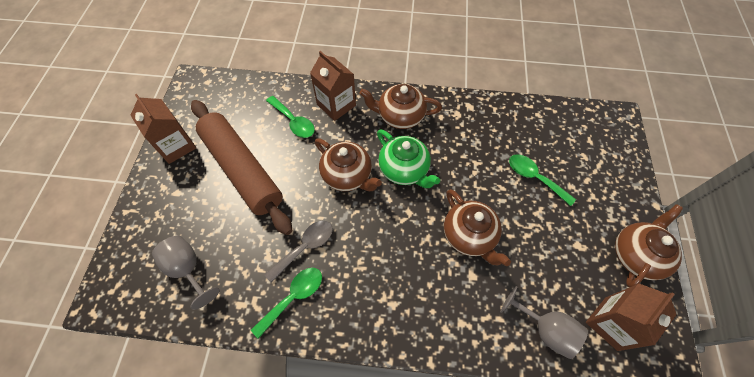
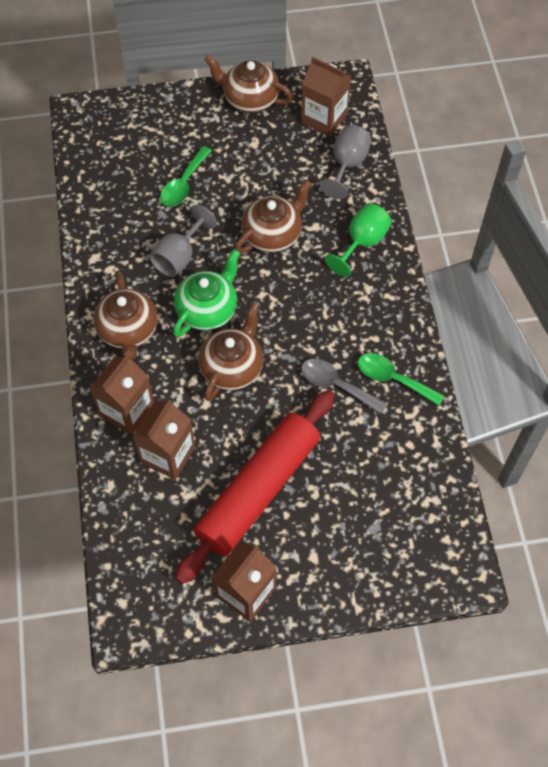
camera: 105 degrees left, 0 degrees up
(188, 269) = (401, 497): grey goblet -> grey goblet (179, 257)
(242, 169) = (258, 490): brown rolling pin -> red rolling pin
(293, 122) = (167, 454): green spoon -> brown carton
(445, 315) = (362, 243): none -> green goblet

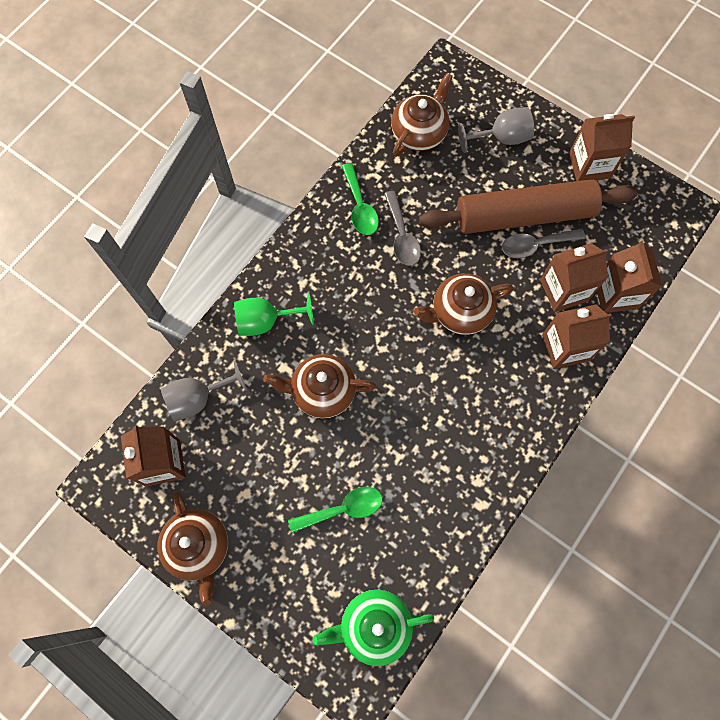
camera: 135 degrees left, 10 degrees up
(122, 489) = (616, 294): none -> brown carton
(128, 331) = (510, 410): brown teapot -> brown teapot (419, 132)
(179, 257) = (412, 440): grey goblet -> grey goblet (501, 138)
(208, 309) = (434, 373): green teapot -> green teapot (374, 626)
(224, 473) = (535, 245): none -> grey spoon
(258, 490) = (524, 215): red rolling pin -> brown rolling pin

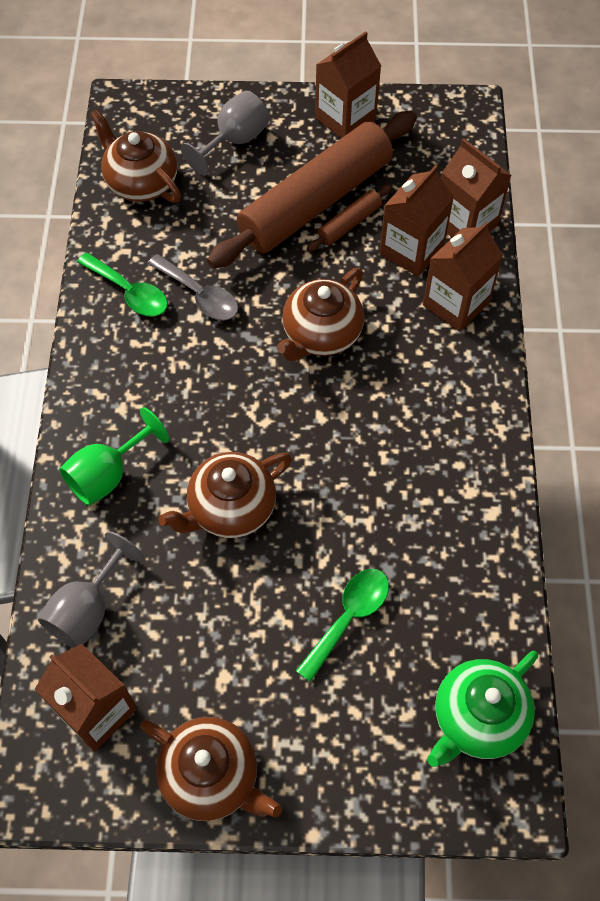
camera: 35 degrees left, 10 degrees down
(419, 132) = (141, 182): brown teapot -> brown teapot turned 45 degrees counterclockwise
(535, 245) = (349, 223): grey spoon -> brown rolling pin

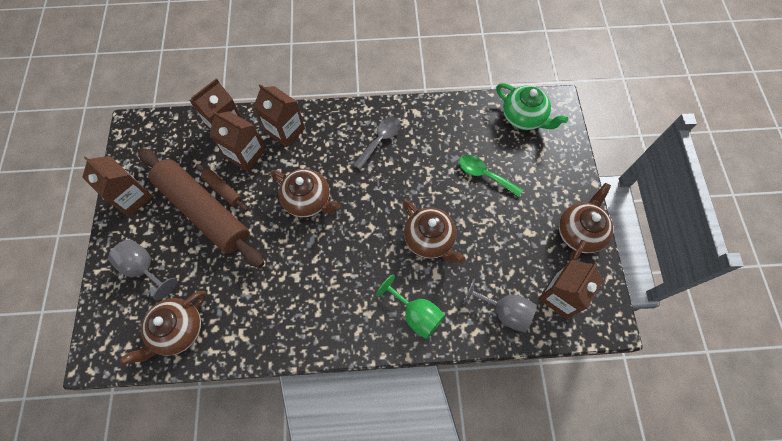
camera: 95 degrees left, 5 degrees up
(129, 292) = (276, 323): green spoon -> none
(199, 295) = (279, 276): grey spoon -> grey spoon (380, 140)

